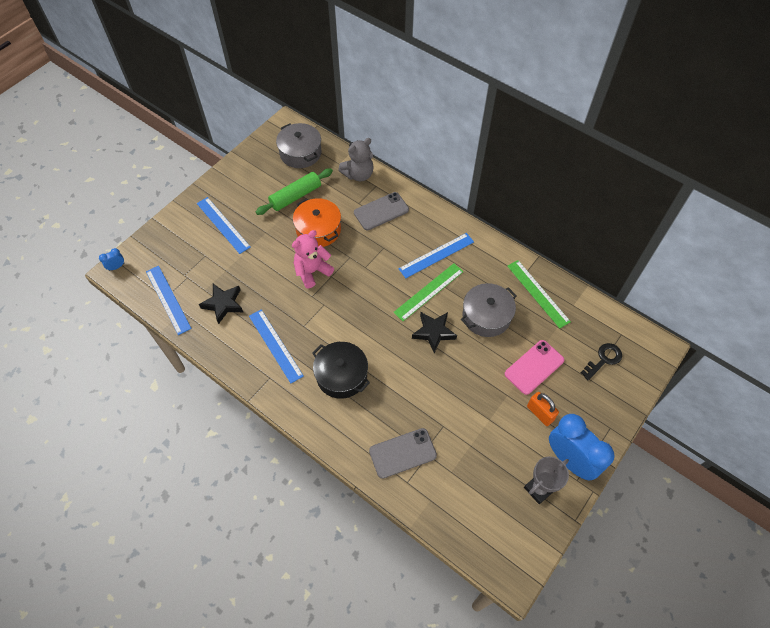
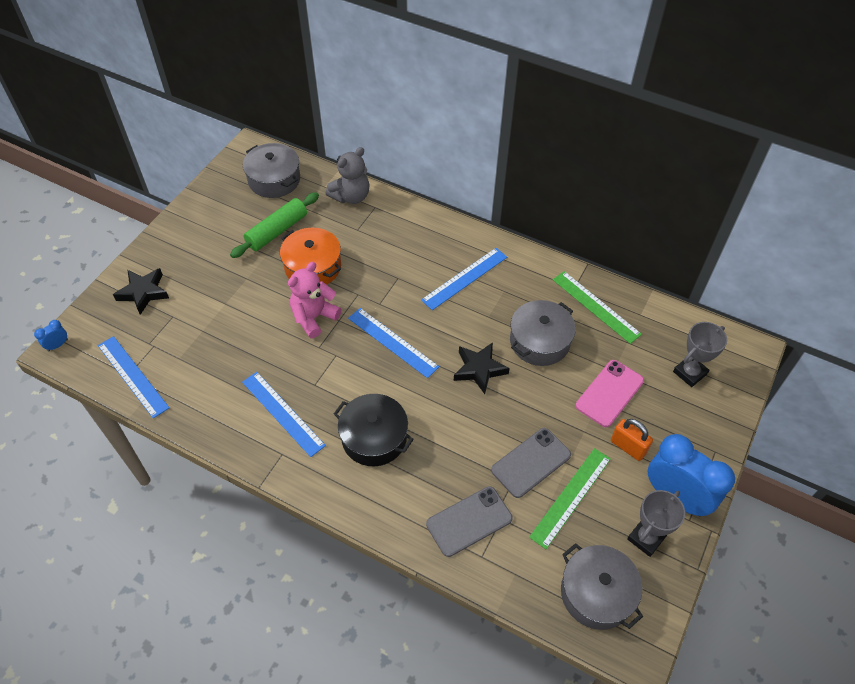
camera: 10 degrees left, 5 degrees down
(223, 225) = (190, 276): blue ruler -> blue ruler (393, 342)
(223, 304) = (206, 372): black star -> black star (143, 292)
(381, 211) = (387, 236): grey phone -> grey phone (531, 462)
(429, 292) = (464, 322): green ruler -> green ruler (571, 497)
(491, 526) = (596, 593): none -> grey pot
(603, 360) = (690, 373): black key -> grey trophy

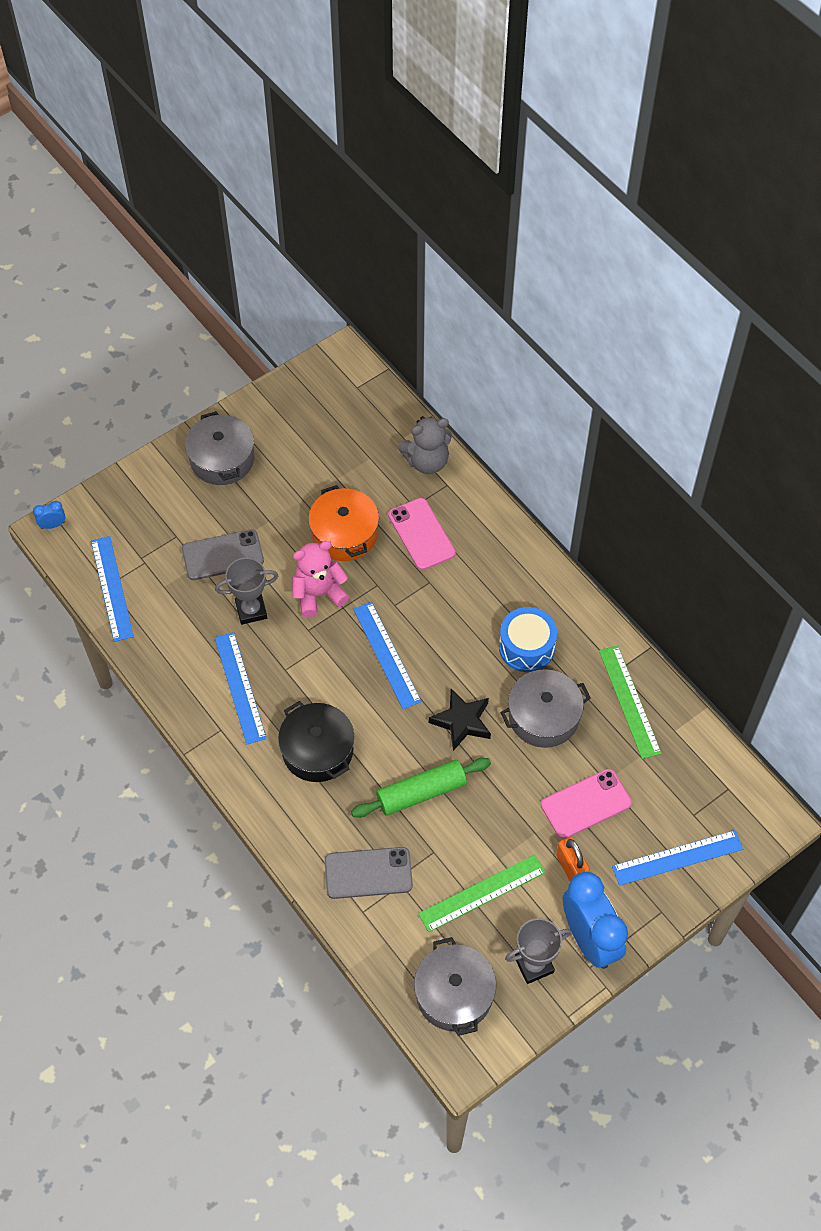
camera: 25 degrees right, 5 degrees up
(143, 292) = (158, 497): black star -> none
(274, 180) = (351, 408): grey pot -> grey pot (222, 459)
(277, 231) = (326, 475): green rolling pin -> green rolling pin (421, 793)
(373, 247) = (421, 534): none -> pink phone
(464, 278) = (502, 611): blue ruler -> blue ruler (677, 857)
(498, 297) = (526, 647): none -> blue drum
(531, 462) = (461, 841): grey phone -> grey phone (222, 555)
(690, 373) = (688, 818): grey trophy -> grey trophy (251, 610)

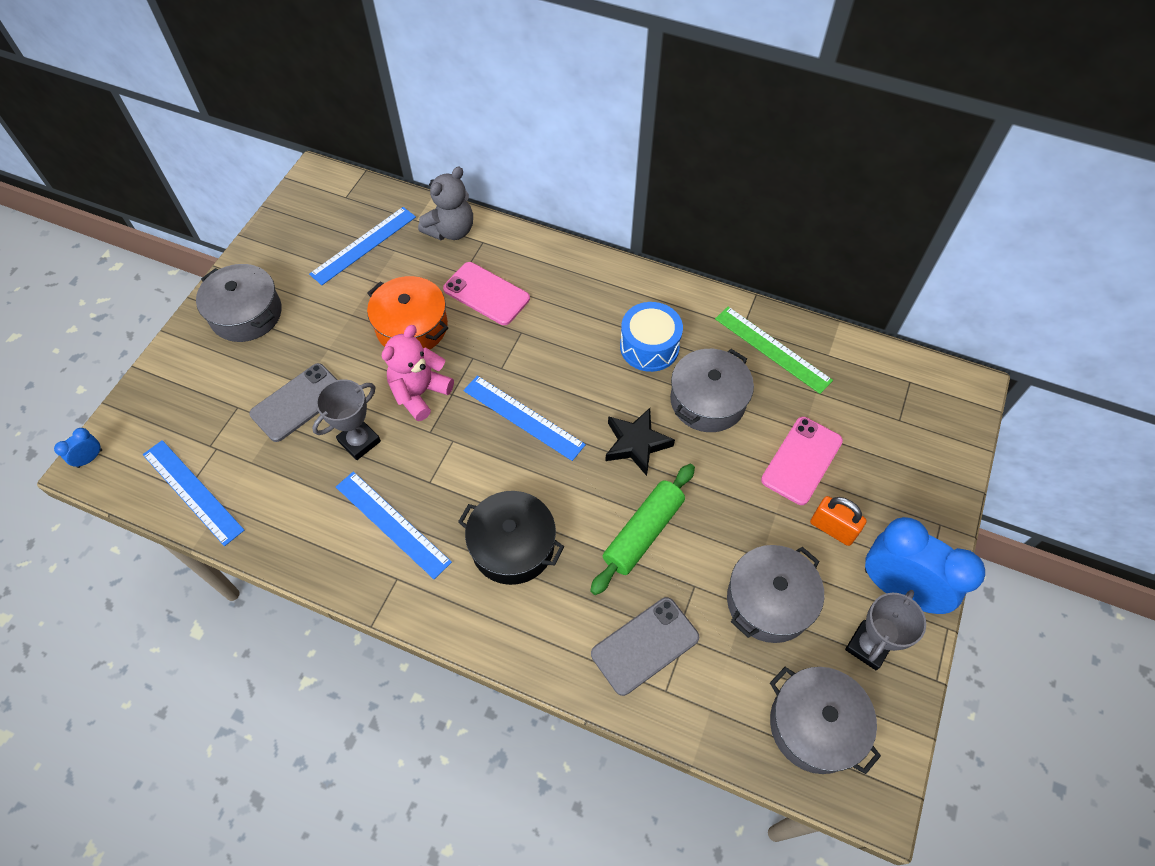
camera: 30 degrees left, 0 degrees up
(482, 893) = (769, 601): green ruler -> grey pot
(677, 857) = (915, 466): blue ruler -> blue ruler (363, 245)

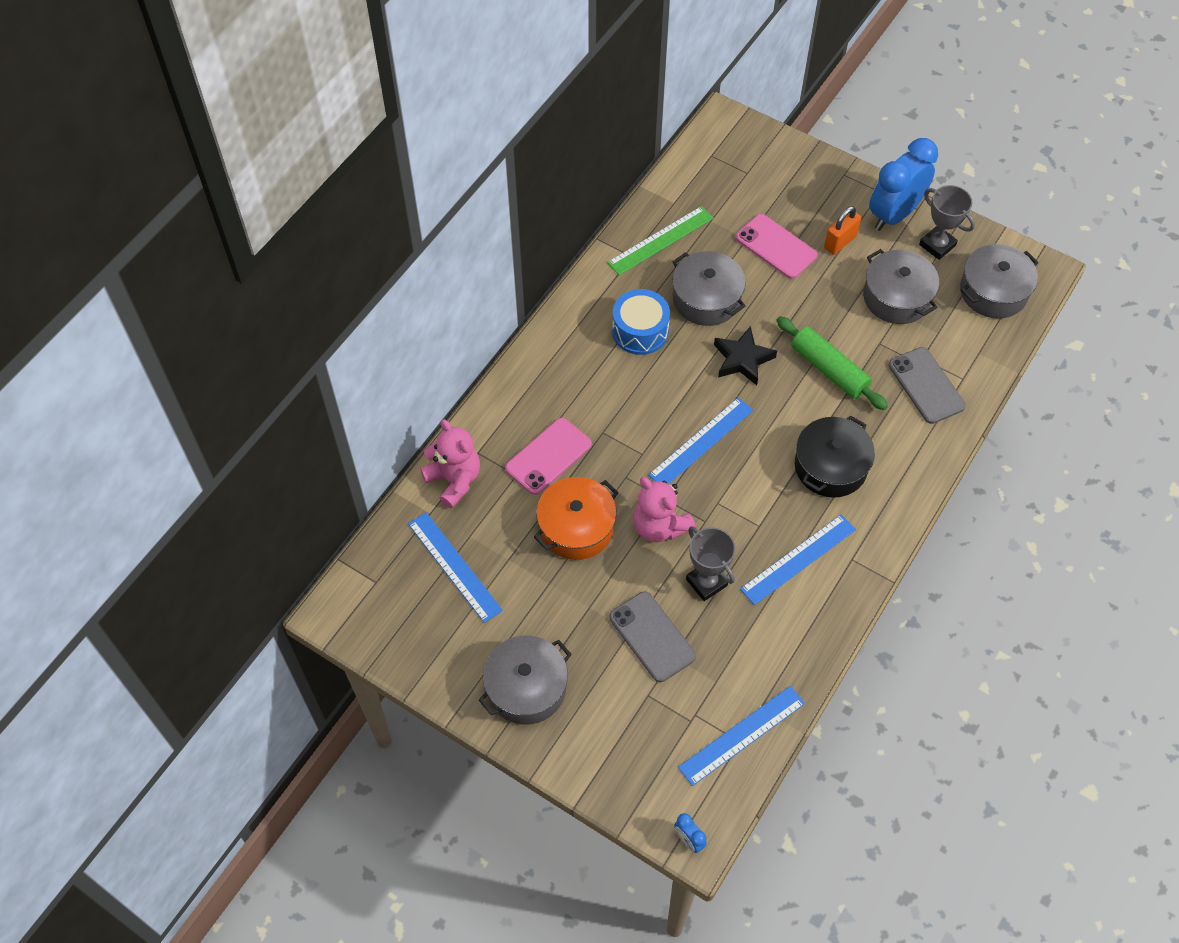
camera: 80 degrees left, 0 degrees up
(451, 230) = (454, 480): grey teddy bear -> pink teddy bear

